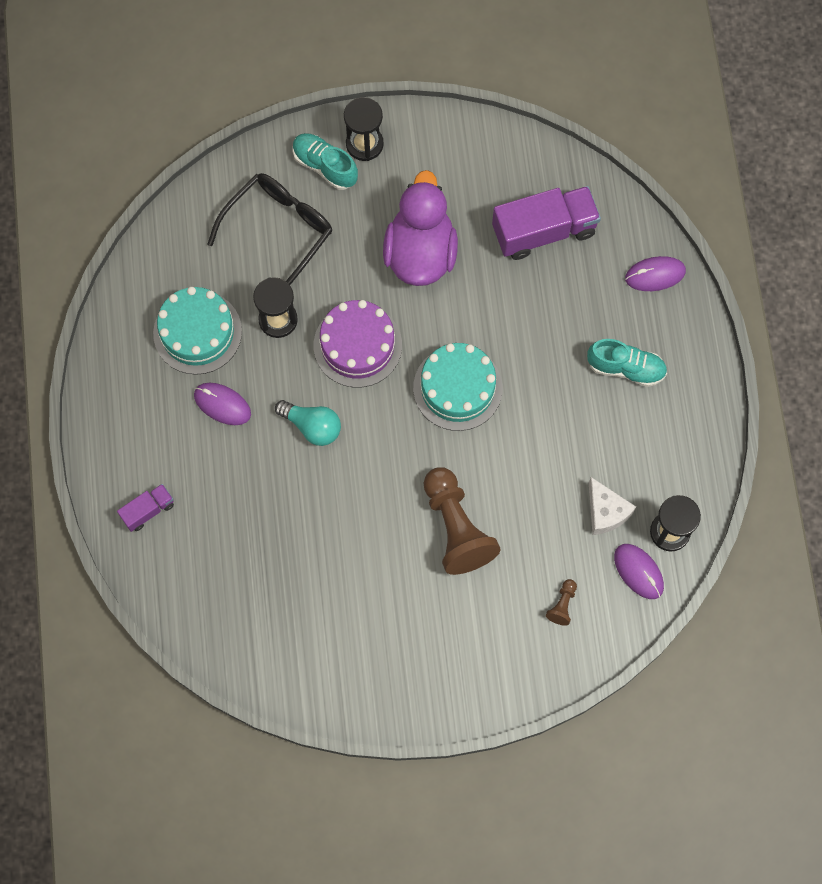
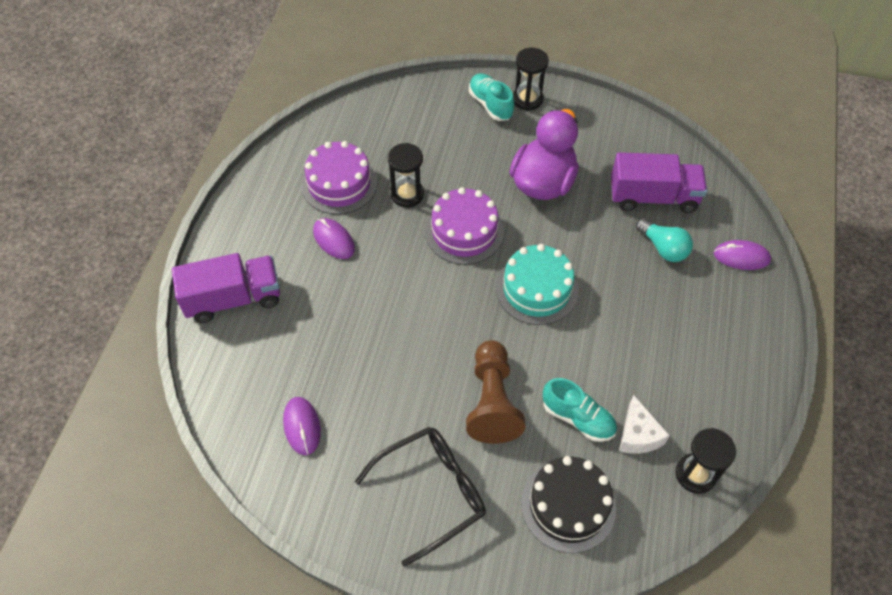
camera: 20 degrees right, 15 degrees down
(148, 511) = (233, 299): purple truck -> purple truck, size x1.99
(197, 332) = (339, 184): turquoise cake -> purple cake
(278, 231) = (435, 135): black glasses -> black glasses (431, 492)
(312, 426) = (400, 279): turquoise light bulb -> turquoise light bulb (663, 248)
(562, 605) = (568, 505): brown pawn -> black cake
(626, 368) = (693, 321): turquoise shoe -> turquoise shoe (578, 418)
(638, 571) = (653, 500): purple mouse -> purple mouse (302, 426)

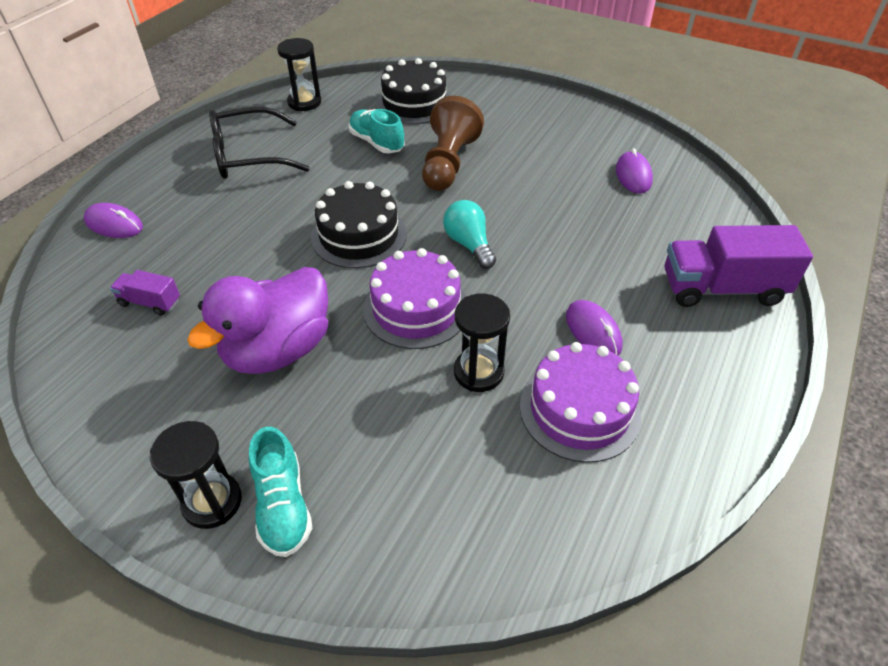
camera: 165 degrees left, 10 degrees down
(431, 492) = (521, 124): black glasses -> black glasses (249, 156)
(536, 289) = (359, 235): turquoise cake -> black cake
(638, 435) = (333, 126): white cheese -> none
(653, 197) = (150, 302): purple truck -> purple truck, size x0.50
(663, 248) = (189, 247): turquoise light bulb -> turquoise light bulb (469, 244)

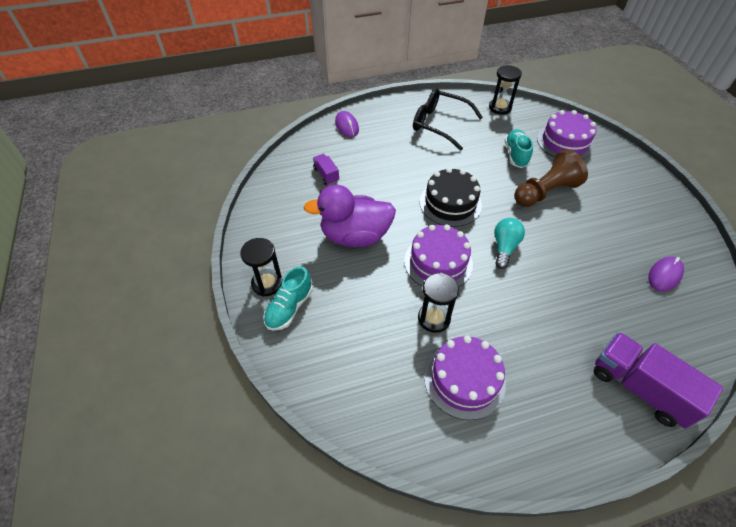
camera: 45 degrees right, 5 degrees up
(414, 103) = (565, 142): black cake -> purple cake
(593, 331) = (521, 346): purple mouse -> none

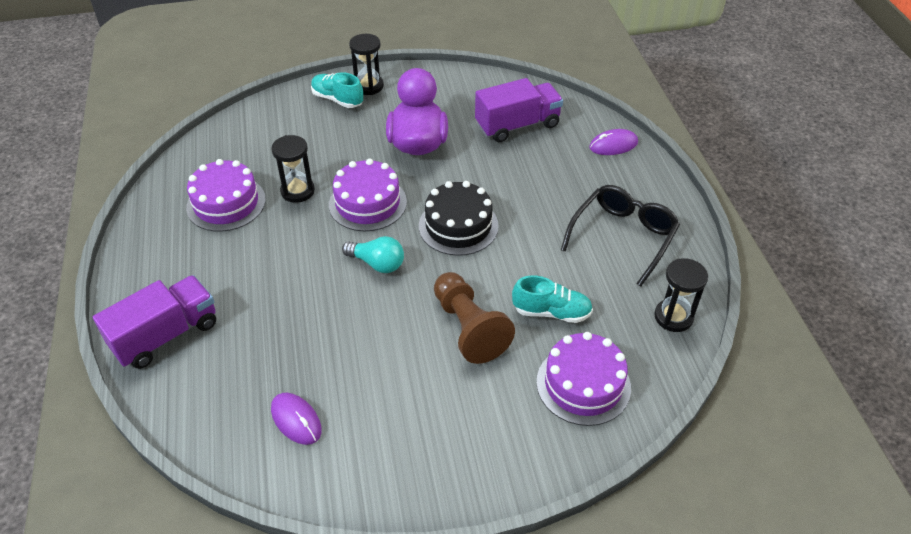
camera: 95 degrees right, 5 degrees down
(326, 175) = (517, 125): purple truck -> purple truck, size x1.99

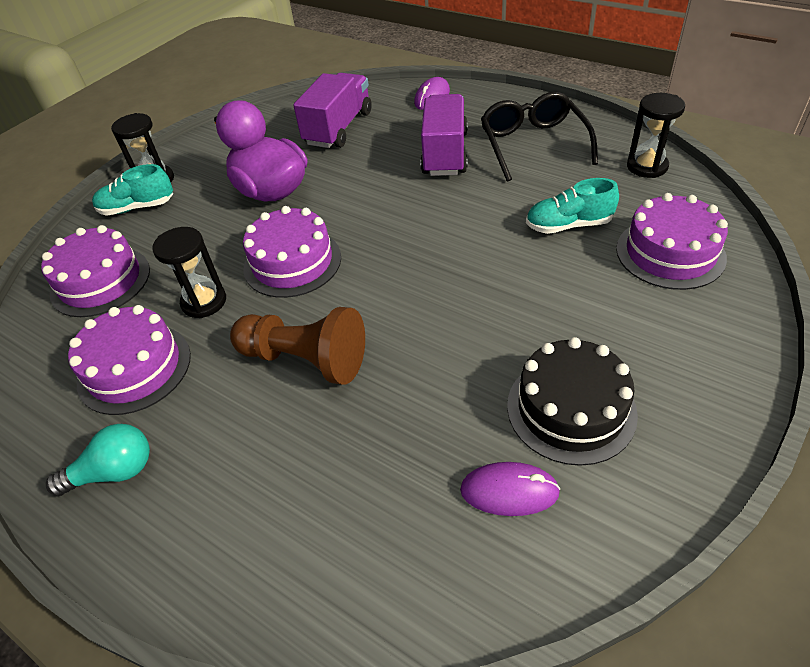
camera: 40 degrees left, 0 degrees up
(166, 335) = (244, 548): purple truck -> purple truck (445, 153)
(268, 136) = (100, 281): none -> purple cake
(377, 263) = (375, 300): turquoise light bulb -> turquoise light bulb (114, 472)
(458, 226) = (401, 222): black cake -> black cake (571, 409)
(468, 328) = (529, 285): brown pawn -> brown pawn (305, 359)
(551, 312) = (568, 225): turquoise shoe -> turquoise shoe turned 150 degrees counterclockwise

